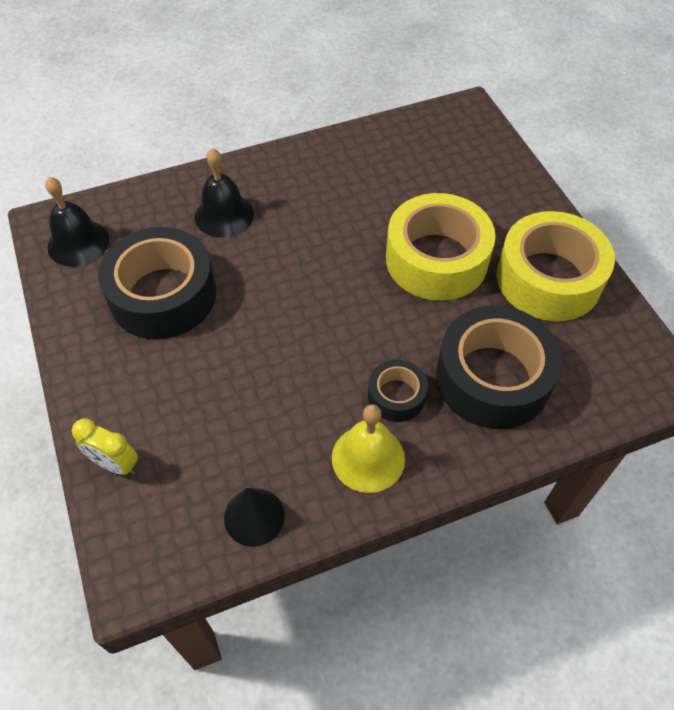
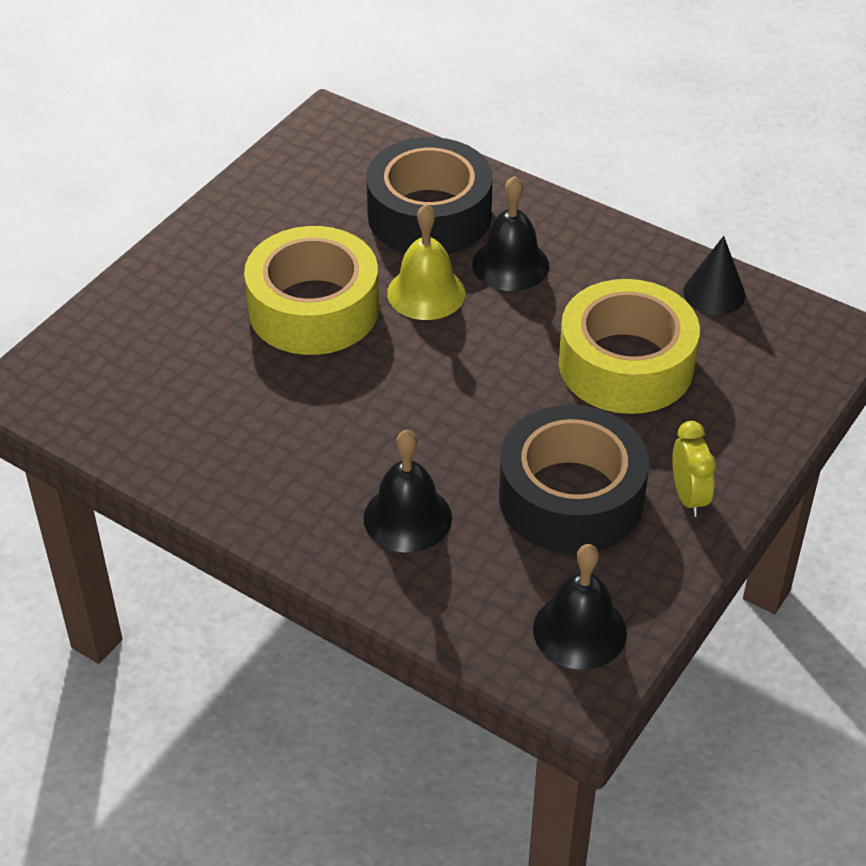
camera: 125 degrees left, 10 degrees down
(115, 464) = (774, 407): yellow clock -> yellow clock (688, 497)
(368, 458) = (589, 254): yellow bell -> yellow bell (426, 293)
(396, 396) = (510, 264): black tape -> black bell
(548, 278) = (268, 223): yellow tape -> yellow tape (626, 364)

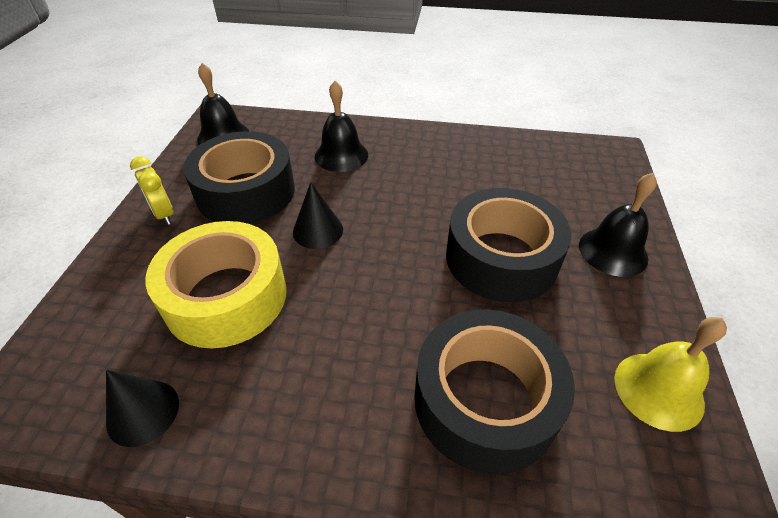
camera: 155 degrees right, 0 degrees up
(313, 308) = (501, 258): yellow tape -> black tape
(426, 293) = (426, 304): yellow bell -> yellow bell (658, 390)
(497, 407) = (318, 230): none -> black cone
(510, 264) = (368, 366): black bell -> black bell (613, 251)

